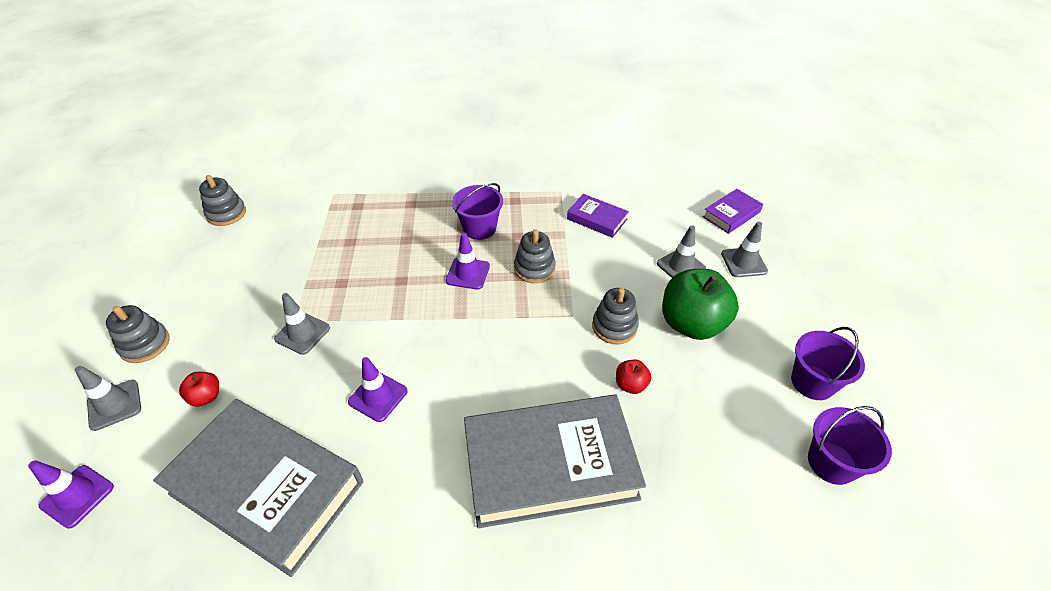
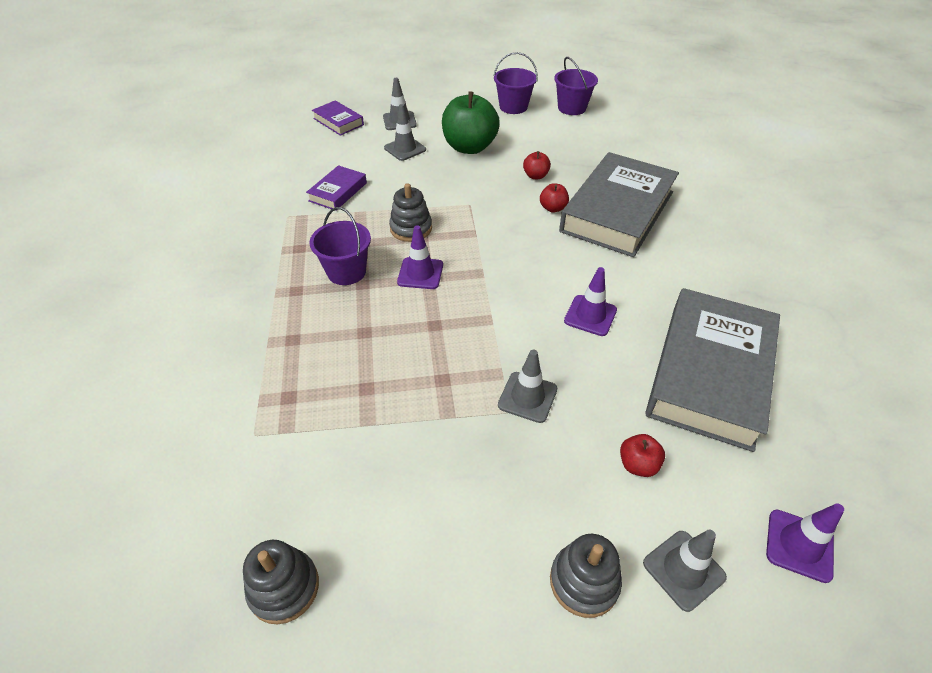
camera: 95 degrees left, 0 degrees up
(550, 465) = (617, 211): grey book -> grey book turned 45 degrees clockwise
(561, 393) = (553, 208): none -> red apple
(614, 326) = (478, 183): grey stacking toy -> none

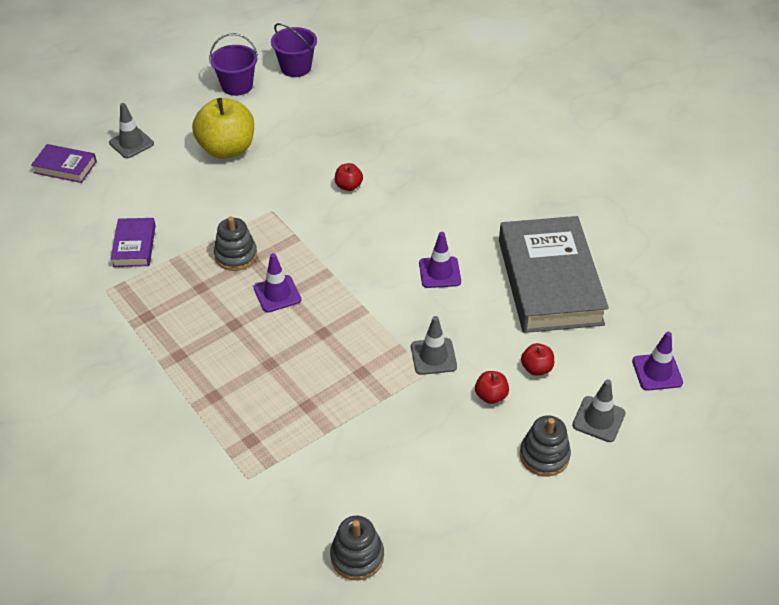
camera: 30 degrees left, 0 degrees up
(346, 272) = (210, 319): purple bucket -> none
(405, 149) = (163, 174): grey traffic cone -> none
(469, 147) = (227, 149): green apple -> yellow apple
(535, 176) = (311, 158): red apple -> red apple (491, 396)
(617, 211) = (405, 168): grey book -> none

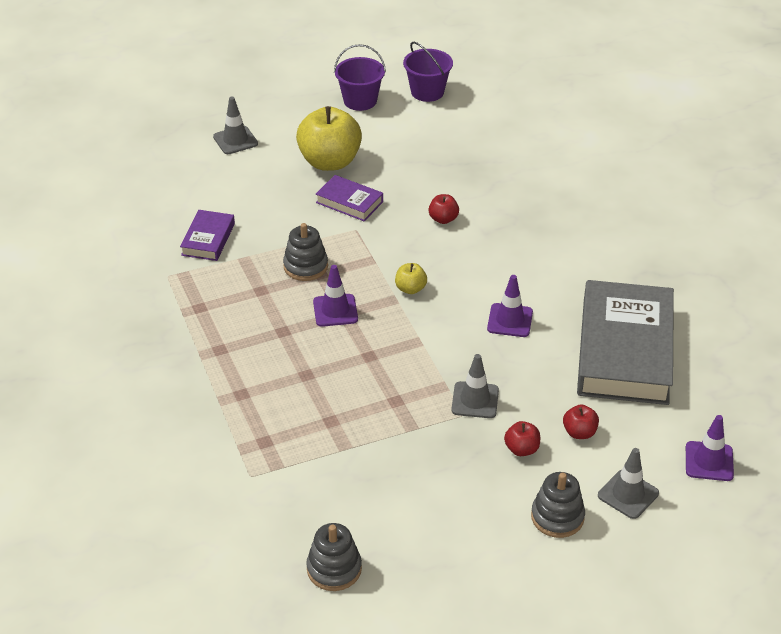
camera: 15 degrees right, 5 degrees down
(65, 167) = (163, 153): purple book -> purple book (349, 202)
(340, 259) = (410, 289): none -> yellow apple

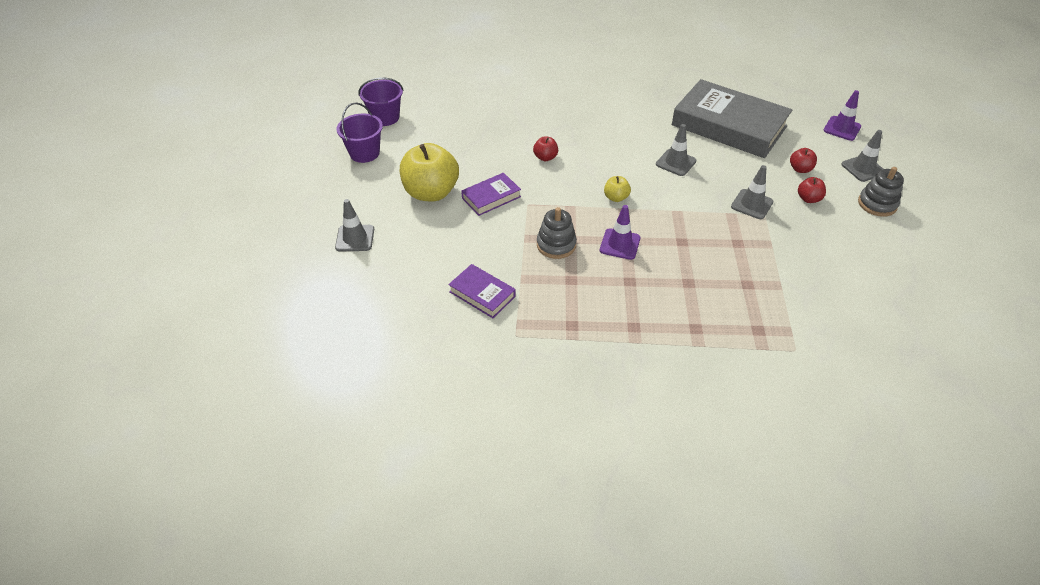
camera: 65 degrees left, 5 degrees up
(334, 569) = (908, 329): grey stacking toy -> none
(510, 320) = (675, 162): purple traffic cone -> grey traffic cone

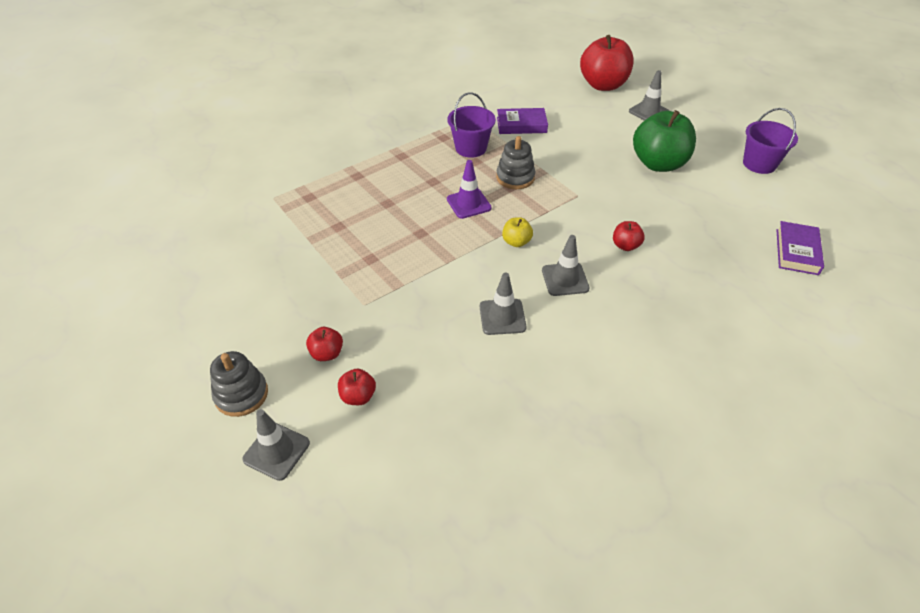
camera: 140 degrees right, 0 degrees up
(338, 293) = (603, 85): none -> red apple
(385, 117) = (812, 201): purple bucket -> purple bucket (471, 148)
(431, 192) = (658, 164): yellow apple -> green apple
(491, 197) = (612, 185): purple book -> purple book (797, 251)
(729, 126) = (493, 420): grey book -> none
(752, 204) = (384, 309): grey traffic cone -> grey traffic cone (565, 279)
(842, 128) = (336, 528): purple traffic cone -> none

